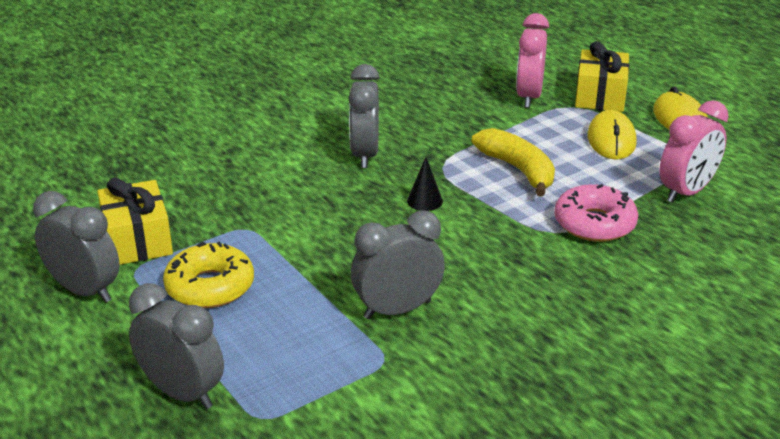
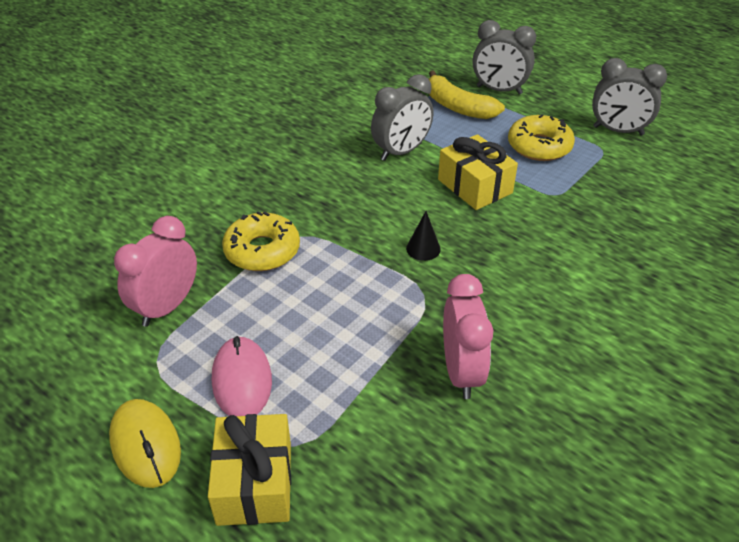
camera: 165 degrees right, 10 degrees up
(137, 240) = (626, 170): yellow gift -> yellow gift (475, 186)
(365, 155) = (512, 298): grey clock -> none
(518, 170) = (344, 307): yellow banana -> yellow banana (458, 107)
(529, 97) = (358, 457): pink clock -> pink clock (461, 372)
(594, 223) = (262, 250): pink donut -> yellow donut
(611, 140) = (242, 380): yellow mouse -> pink mouse

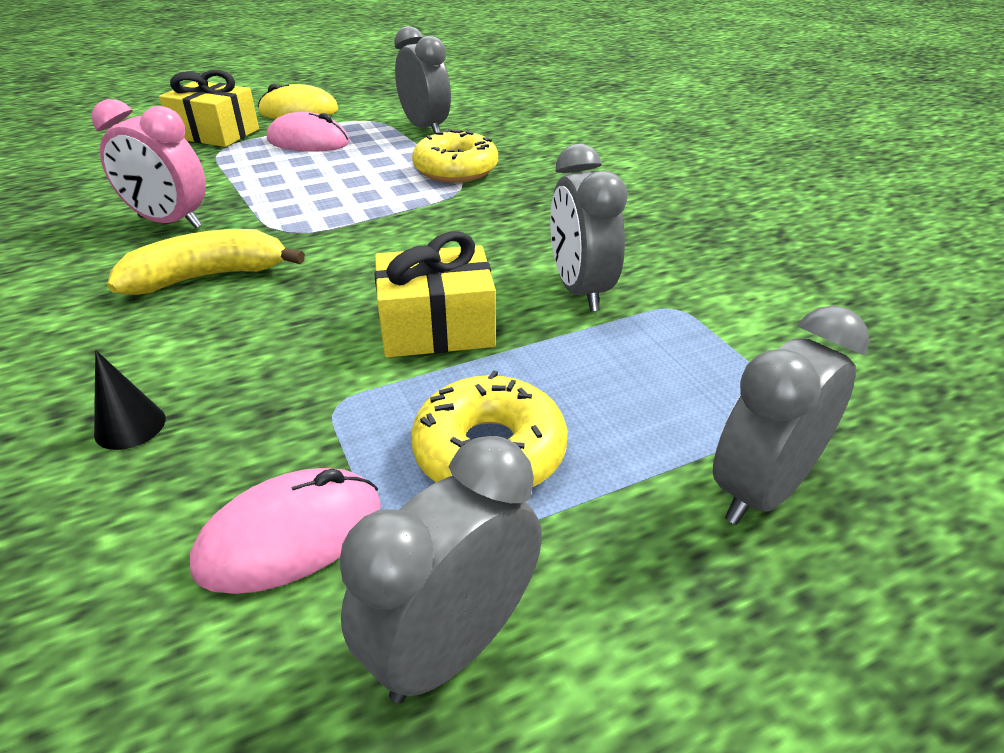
camera: 115 degrees right, 5 degrees down
(167, 307) = (425, 128): pink clock -> grey clock
(423, 248) = (356, 250): black cone -> black cone (130, 426)
(458, 107) = (701, 395): yellow banana -> yellow banana (208, 277)
(622, 175) = (290, 535): none -> pink mouse

